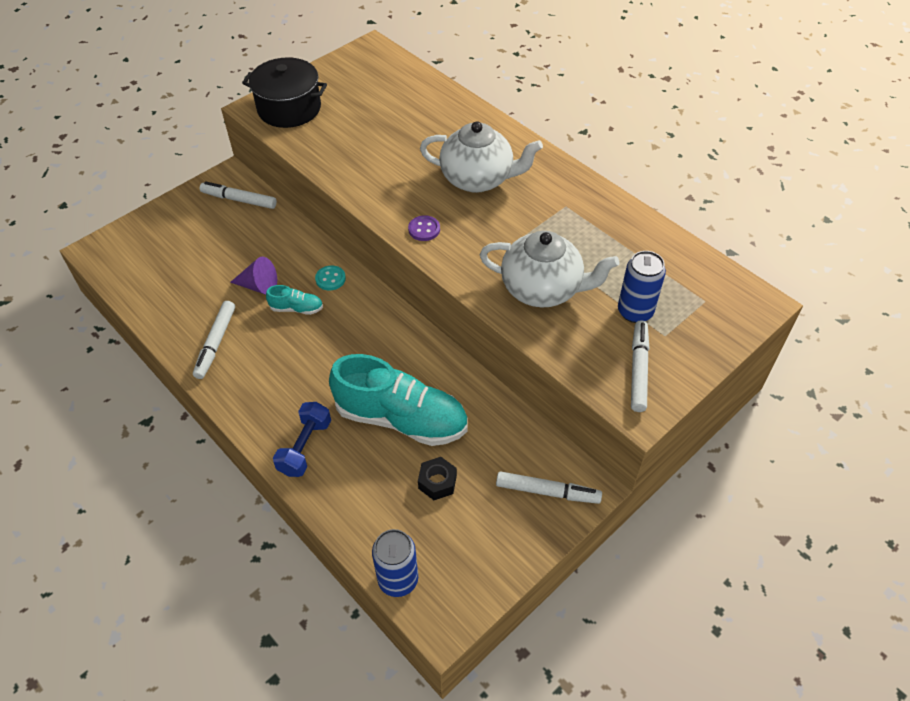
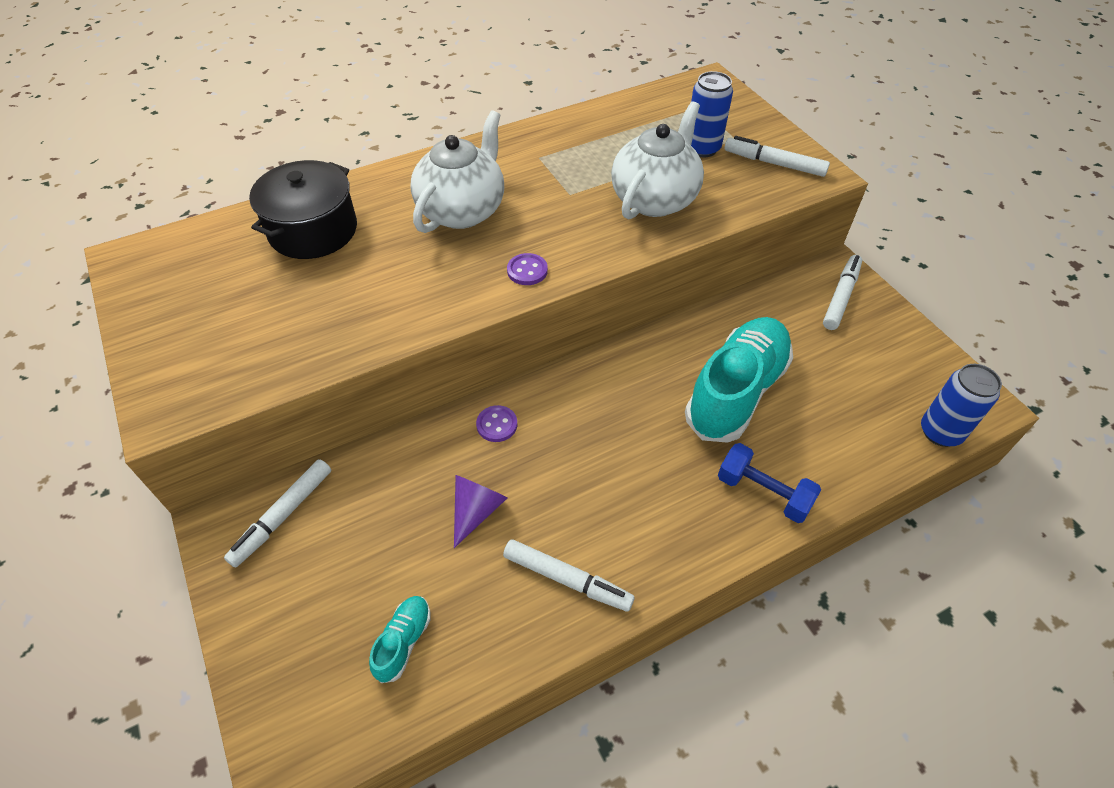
camera: 75 degrees left, 0 degrees up
(289, 108) = (197, 370): black pot -> black pot (313, 230)
(296, 308) = (535, 470): turquoise shoe -> turquoise shoe (403, 642)
(330, 279) = (497, 425): turquoise button -> purple button
(437, 482) = (823, 377): black nut -> none

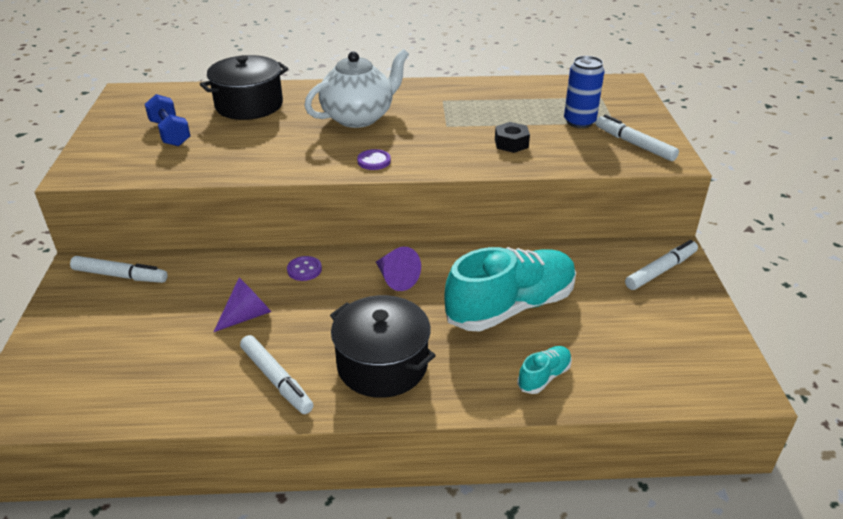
camera: 25 degrees right, 15 degrees down
(283, 516) = (120, 275): white marker -> white marker turned 135 degrees counterclockwise
(403, 642) = (134, 374): turquoise shoe -> turquoise shoe (544, 377)
(602, 400) = (396, 279): none -> purple cone
(655, 199) = (511, 143): white teapot -> black nut
(661, 514) = (382, 365): none -> black pot
(763, 492) = (478, 380): blue dumbbell -> blue dumbbell (170, 133)
(940, 432) = (681, 393): blue can -> none

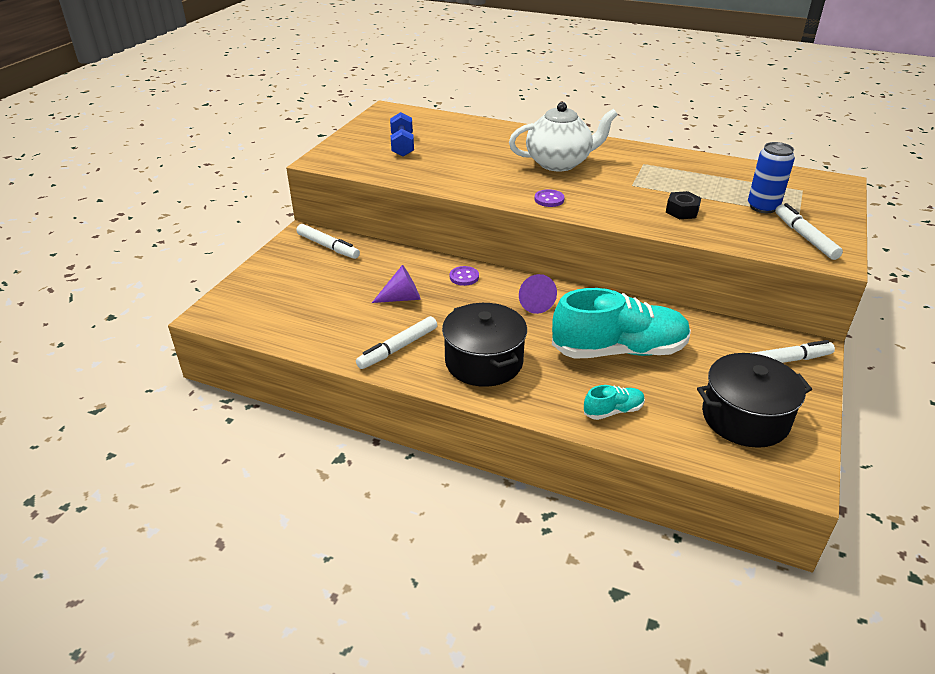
camera: 25 degrees right, 0 degrees up
(249, 105) = (475, 136): black pot -> black pot (745, 418)
(276, 379) = (398, 348): white marker -> white marker turned 60 degrees clockwise

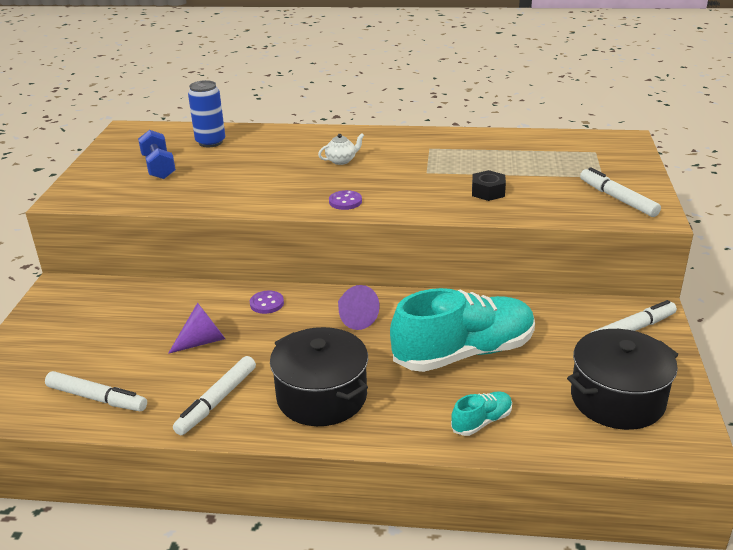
camera: 15 degrees left, 5 degrees down
(328, 246) = (94, 297): white marker -> white marker (97, 398)
(559, 163) = (341, 160): white teapot -> white teapot, size x0.43
(763, 207) = (565, 175): blue can -> blue can (210, 142)

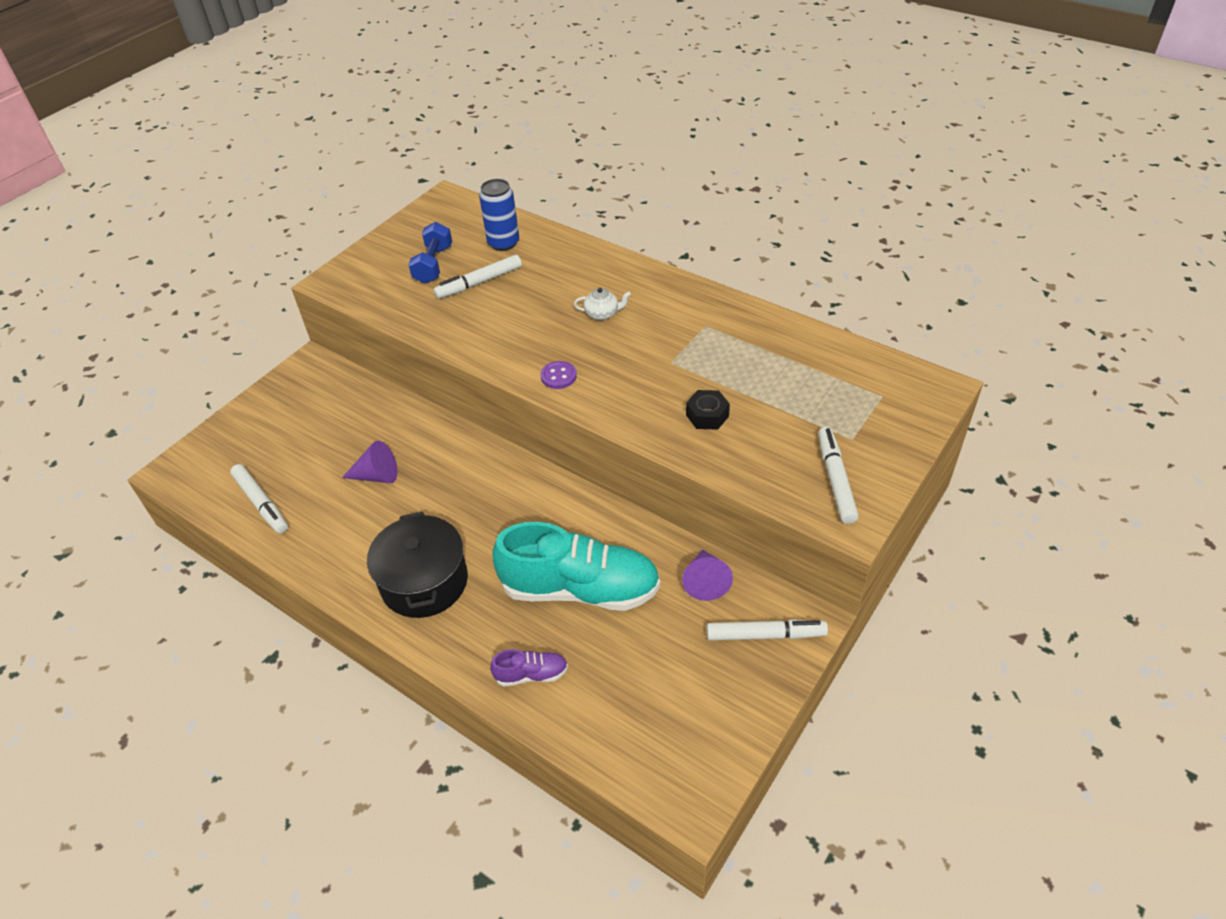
camera: 30 degrees right, 15 degrees up
(217, 401) = (343, 548): white marker -> white marker (479, 283)
(267, 303) = (457, 453): purple button -> none
(354, 318) = (517, 503): purple cone -> purple cone (705, 581)
(481, 421) = (531, 674): turquoise shoe -> purple shoe
(617, 399) = (673, 710): black pot -> none

